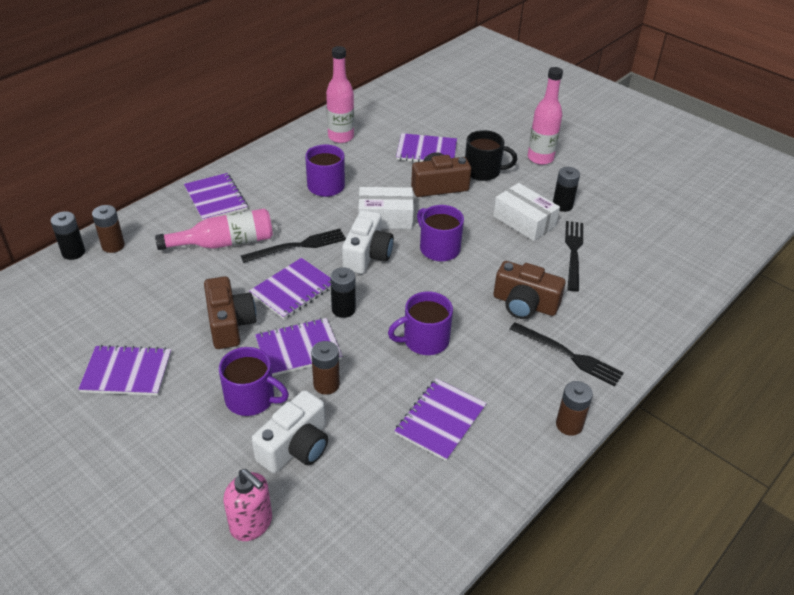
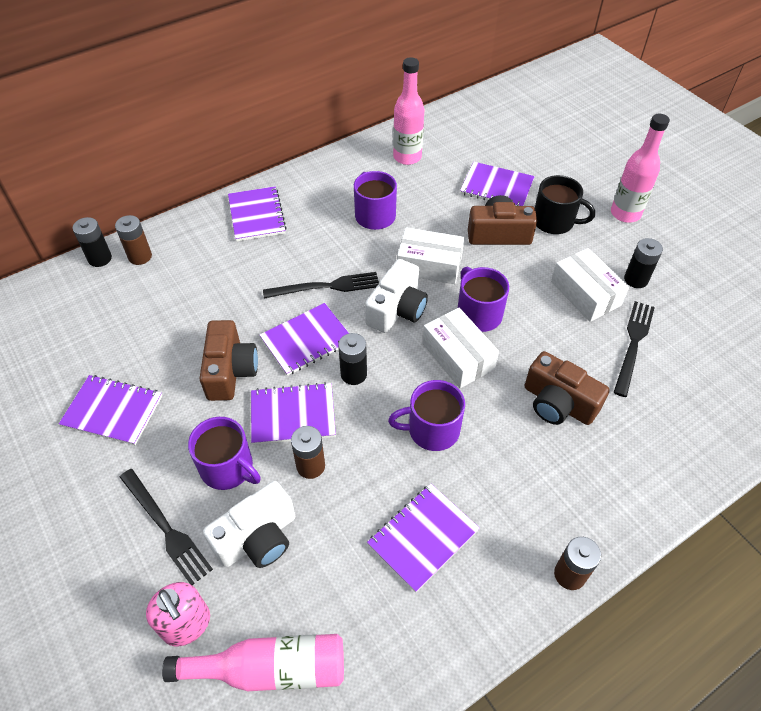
camera: 15 degrees right, 10 degrees up
(224, 243) = (251, 270): pink bottle -> pink bottle (270, 669)
(430, 282) = (458, 356): none -> white box
(568, 355) = (592, 480): black fork -> black fork (166, 528)

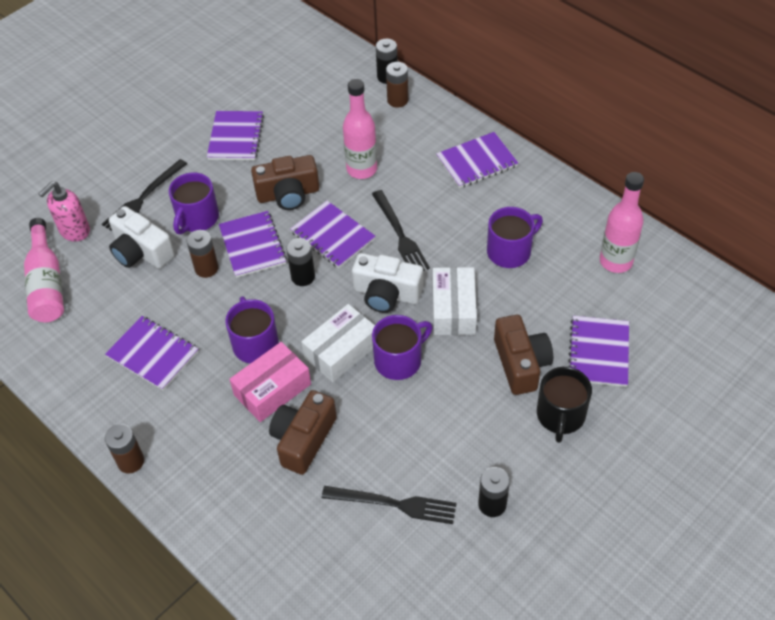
camera: 80 degrees right, 0 degrees up
(494, 421) = (272, 389): none -> pink box
(585, 293) = (455, 454): white box -> none
(625, 213) = (603, 490): pink bottle -> pink bottle (362, 169)

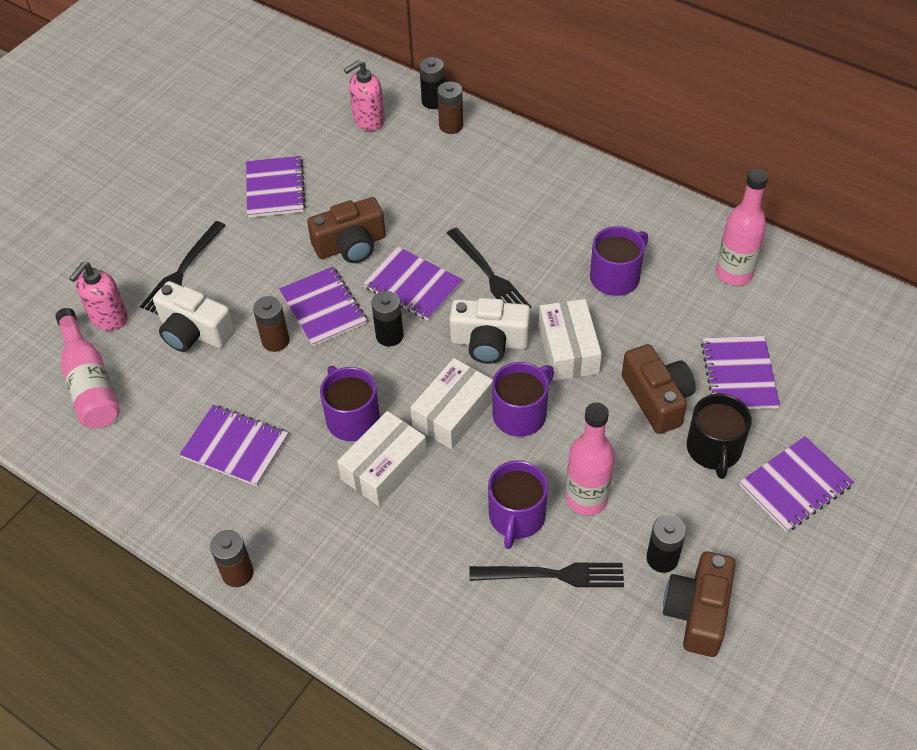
camera: 10 degrees left, 0 degrees up
(197, 218) = (251, 285): purple mug -> purple mug (516, 516)
(272, 389) = (384, 467): pink box -> white box
(303, 439) = (433, 518): brown camera -> brown camera (698, 612)
(328, 87) = (368, 120): none -> pink soap dispenser
(362, 169) = (428, 207): pink bottle -> pink bottle (586, 498)
(476, 162) = (555, 183): purple notebook -> purple notebook (795, 485)

